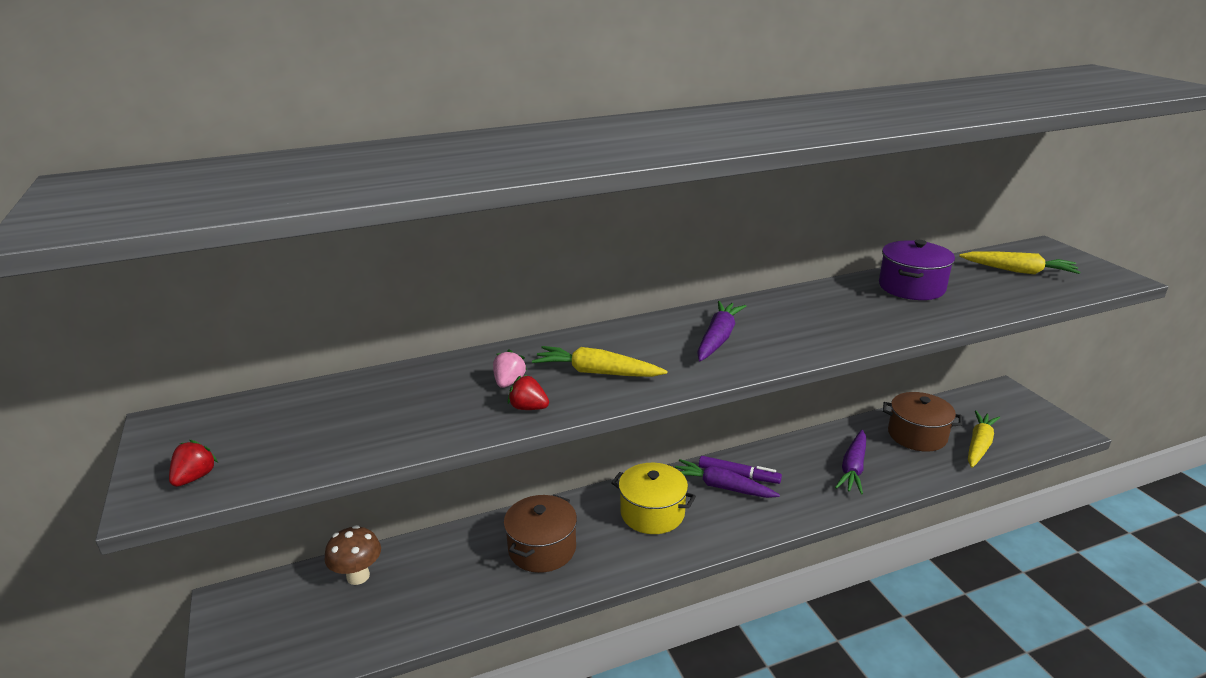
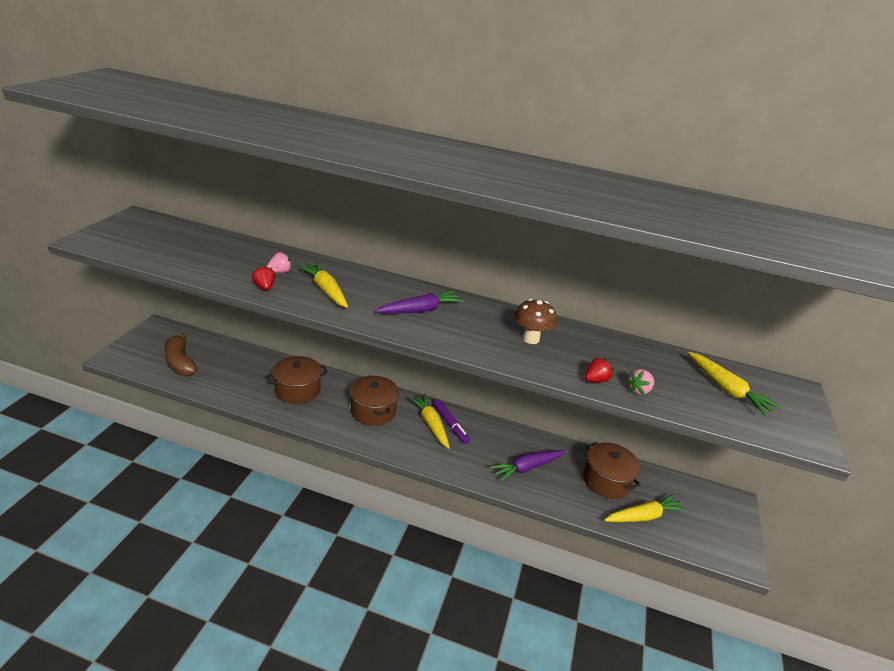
camera: 35 degrees right, 5 degrees up
(195, 477) = (107, 241): red strawberry -> red strawberry (595, 380)
(340, 622) = (180, 362): none -> brown banana
(358, 576) = (212, 349): brown mushroom -> brown mushroom (530, 339)
(652, 513) = (373, 411): yellow pot -> brown pot
(722, 487) = (430, 424): purple carrot -> yellow carrot
(911, 287) = (611, 352): purple pot -> none
(983, 305) = (639, 390): none -> pink strawberry

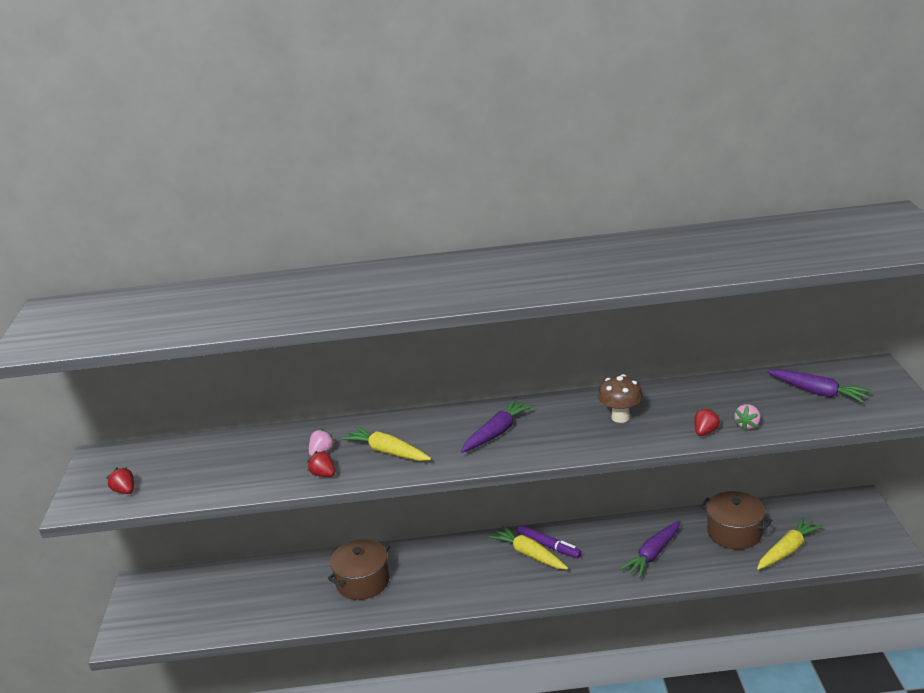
camera: 15 degrees left, 5 degrees down
(125, 243) = (125, 491): none -> red strawberry
(180, 362) = (204, 610): brown banana -> none
(373, 411) = (460, 567): brown pot -> none
(726, 389) = (818, 392): yellow carrot -> purple carrot

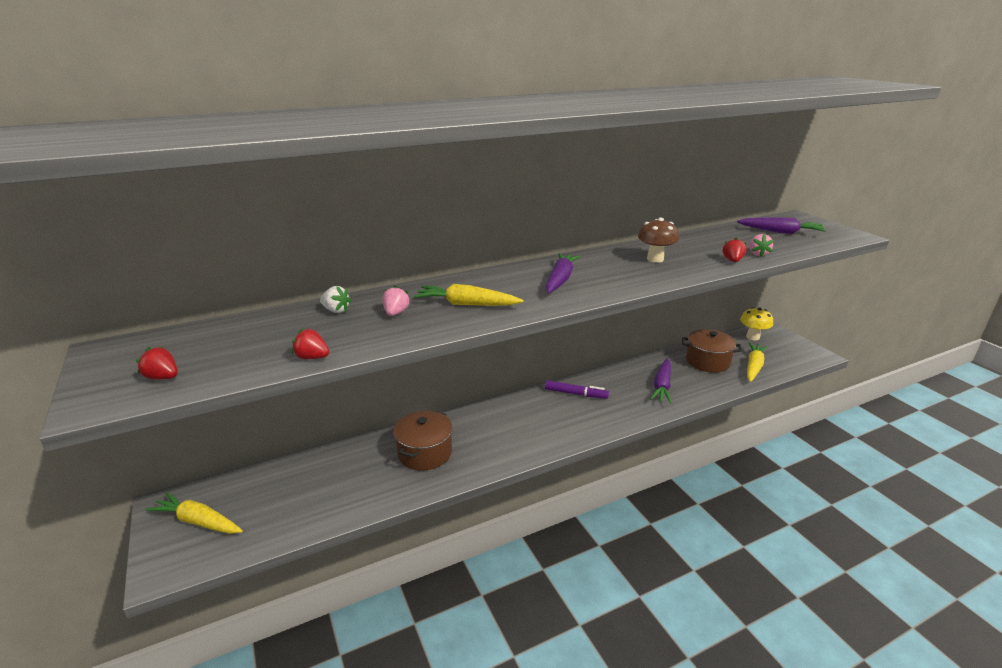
camera: 25 degrees left, 0 degrees up
(276, 441) = (336, 310): none -> white strawberry
(323, 474) = (413, 330): red strawberry -> red strawberry (312, 357)
(529, 554) = (564, 403): yellow carrot -> yellow carrot (198, 521)
(824, 508) = (752, 337): none -> yellow mushroom

